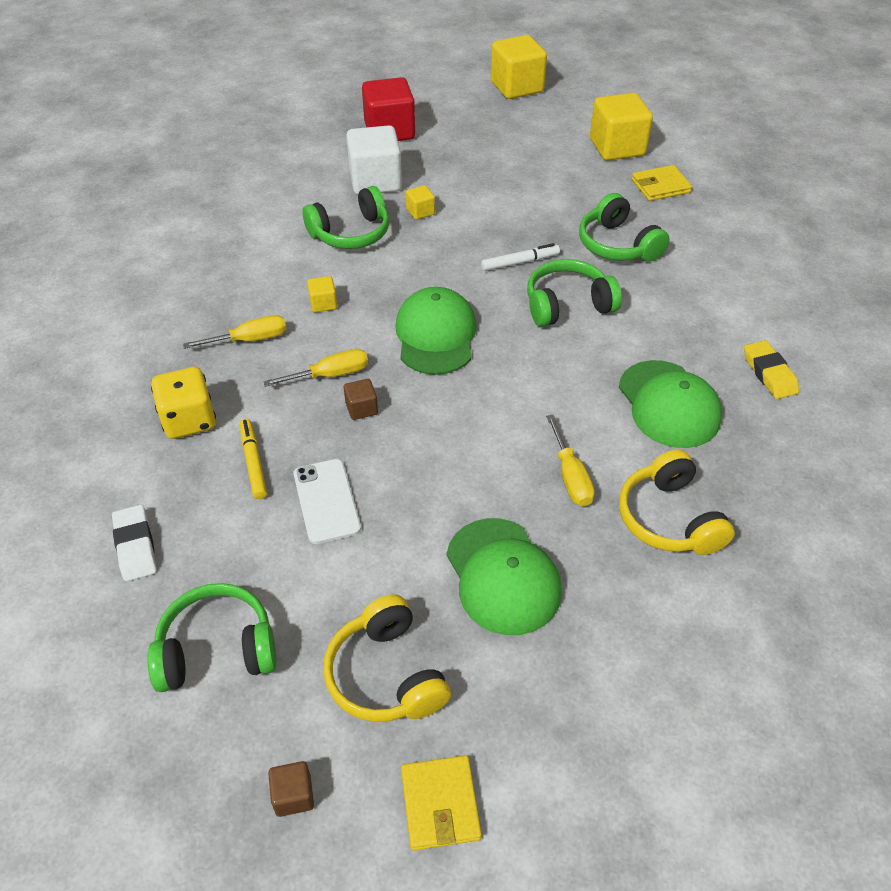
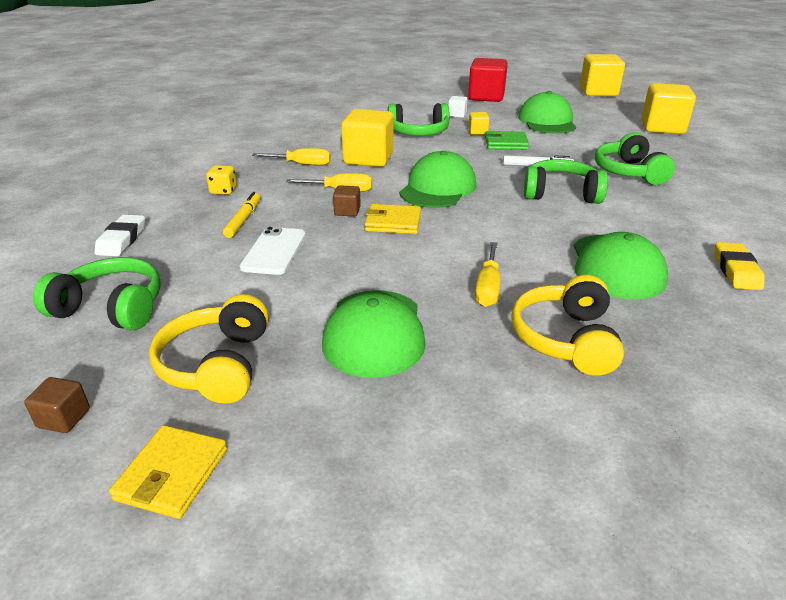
camera: 25 degrees right, 15 degrees down
(189, 420) = (223, 191): yellow dice -> yellow dice, size x0.59
(323, 304) = (368, 158): yellow cube -> yellow cube, size x2.20
(375, 181) = (457, 115): white cube -> white cube, size x0.46
(464, 227) = (506, 143): none -> green wallet
(488, 167) = (547, 121): none -> green cap
(660, 186) = (689, 151): yellow wallet -> yellow wallet (393, 222)

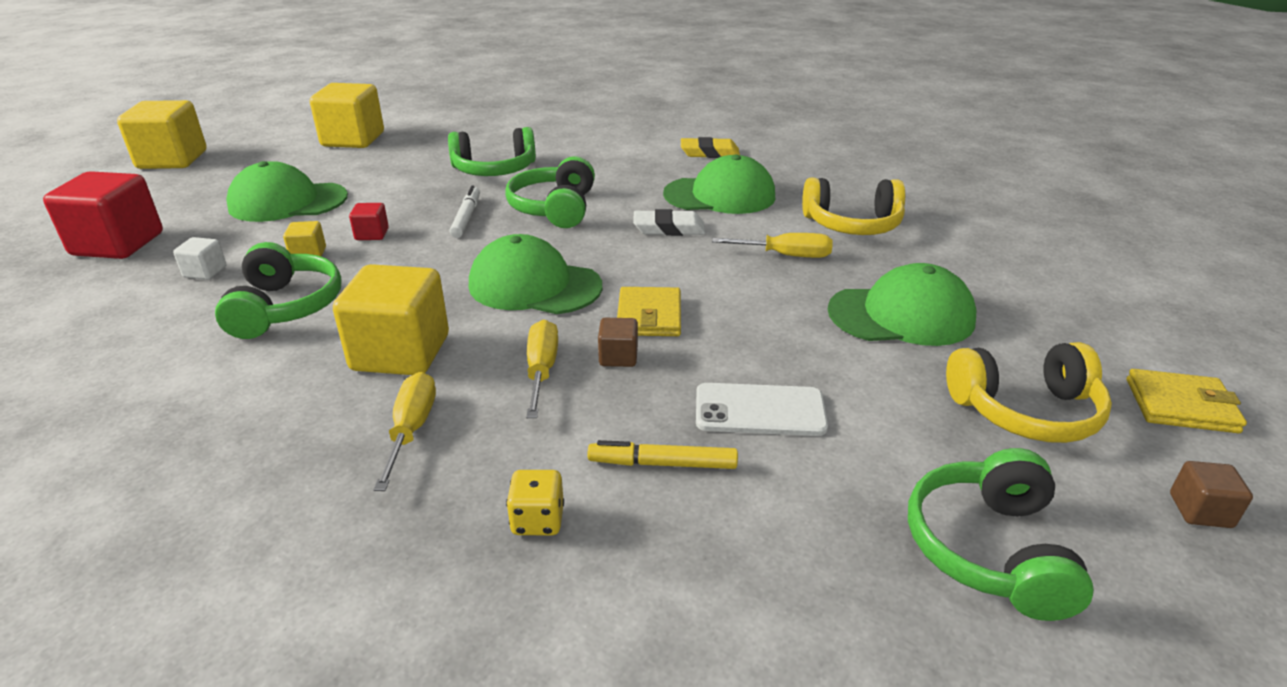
camera: 95 degrees left, 0 degrees up
(122, 240) = (781, 623): white eraser -> white eraser (669, 229)
(506, 143) = (372, 234): green wallet -> red cube

